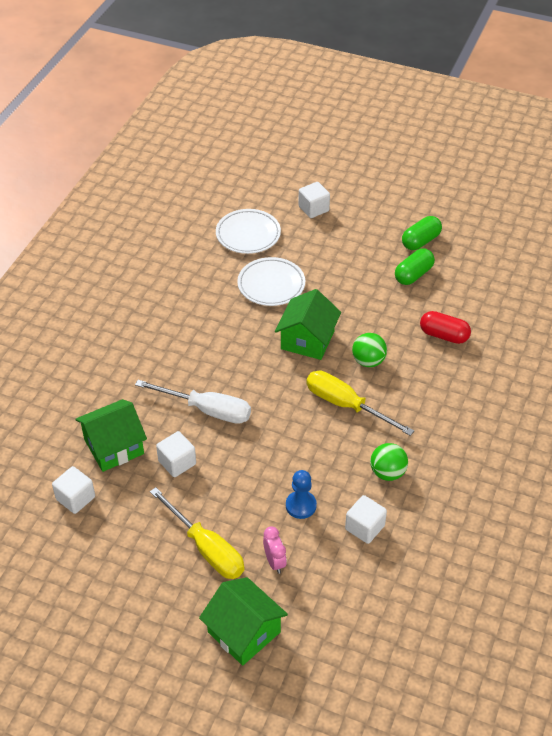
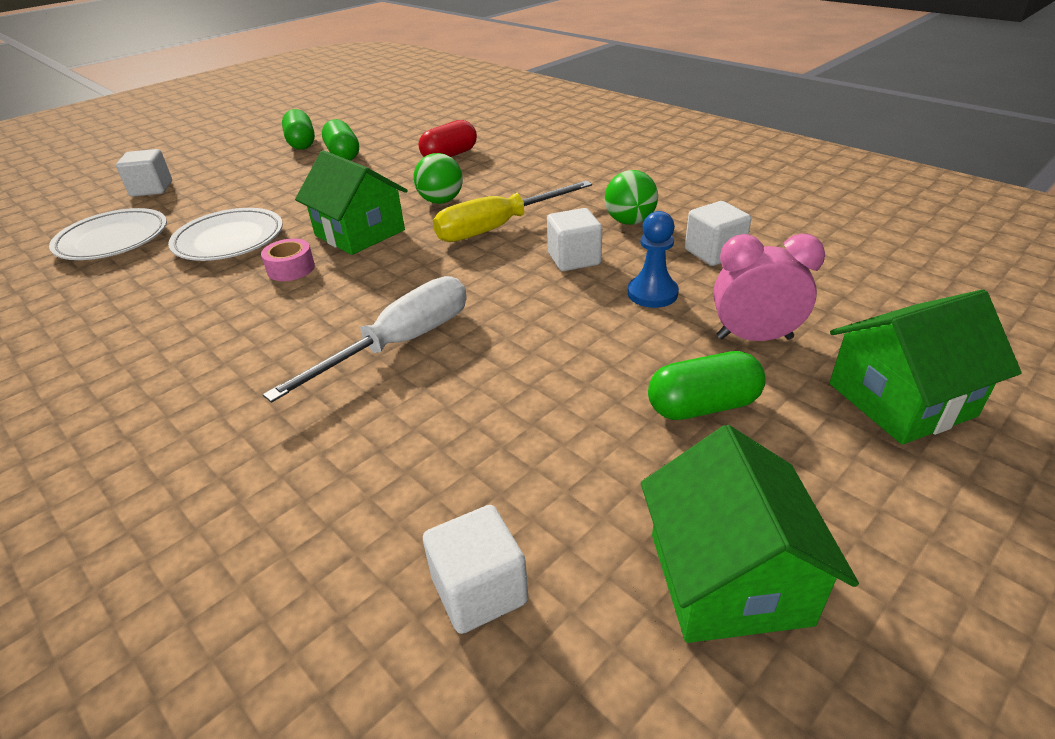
camera: 65 degrees left, 10 degrees down
(114, 446) = (382, 485): green house -> green house (728, 578)
(177, 463) = (487, 402): white cube -> white cube (574, 259)
(206, 548) = (703, 406): yellow screwdriver -> green capsule
(254, 329) = (291, 269): none -> pink tape
(275, 562) = (754, 338): pink clock -> pink clock, size x1.50

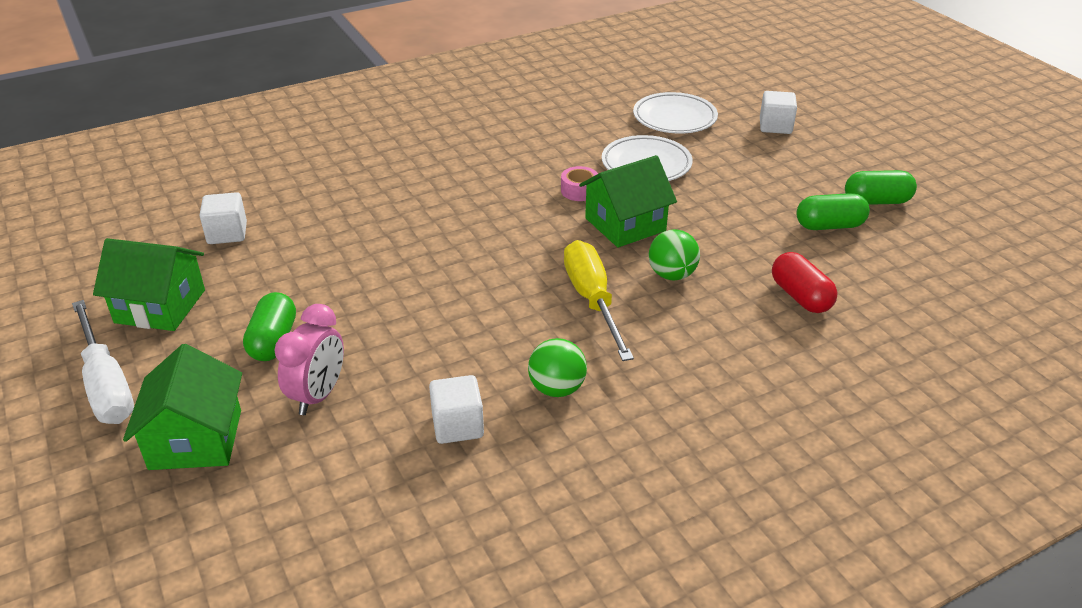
camera: 105 degrees right, 0 degrees up
(400, 343) = (441, 230): white screwdriver -> white screwdriver (106, 385)
(574, 259) = (504, 332): white cube -> none
(652, 293) = (417, 361): blue pawn -> none

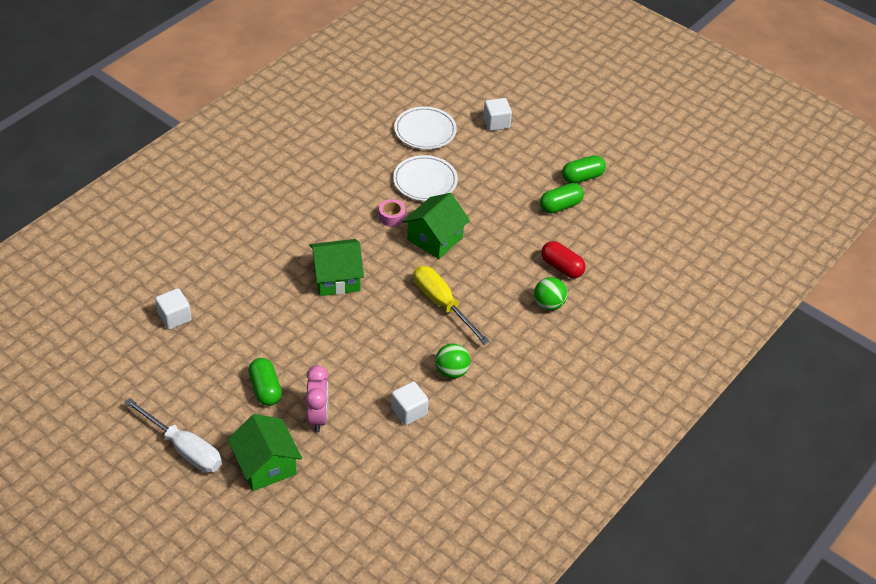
camera: 25 degrees left, 10 degrees up
(160, 306) = (173, 386): green house -> green house (336, 278)
(672, 275) = (481, 271): green ball -> green ball (548, 304)

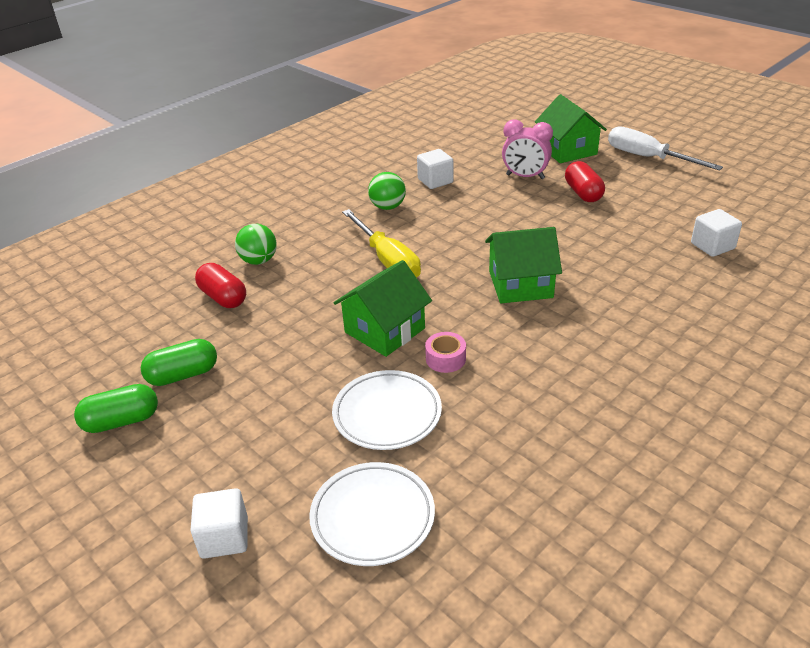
camera: 170 degrees left, 10 degrees down
(265, 389) = (583, 193): green capsule -> red capsule
(318, 417) = (525, 177): pink clock -> pink clock turned 75 degrees counterclockwise

